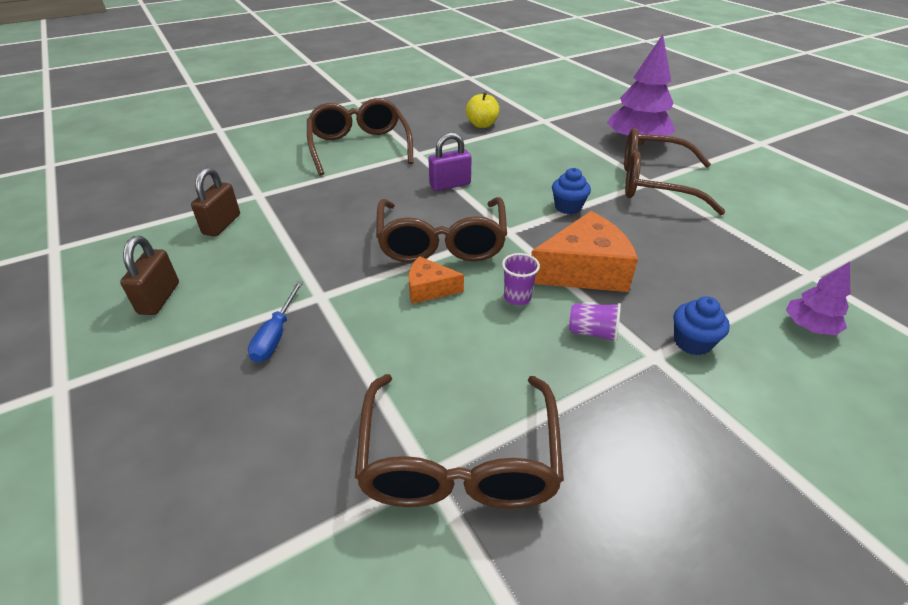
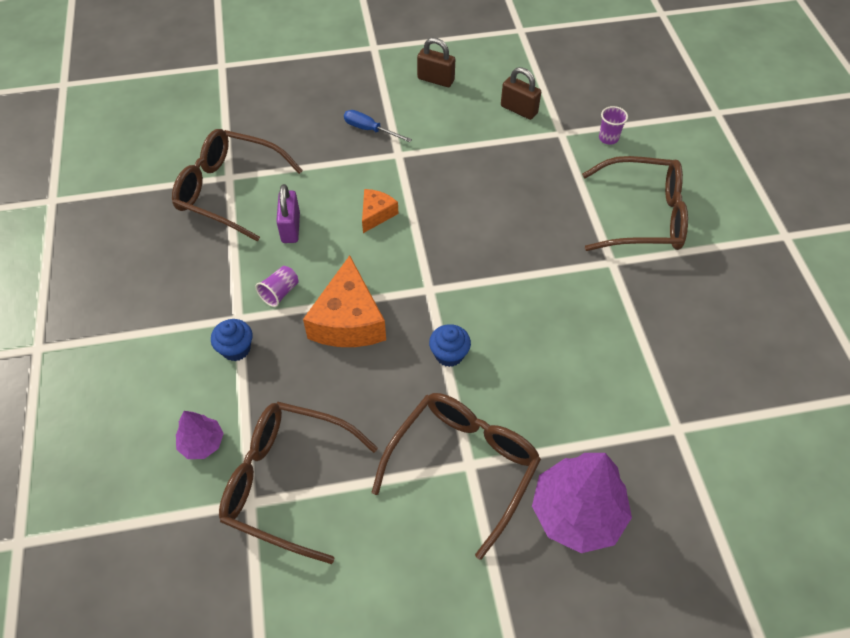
camera: 110 degrees right, 15 degrees up
(441, 242) = (432, 237): brown glasses -> brown glasses (286, 482)
(450, 185) = (530, 271): purple padlock -> purple padlock (291, 228)
(482, 125) = (677, 349): yellow apple -> none
(517, 297) = (340, 263): purple cup -> purple cup (608, 138)

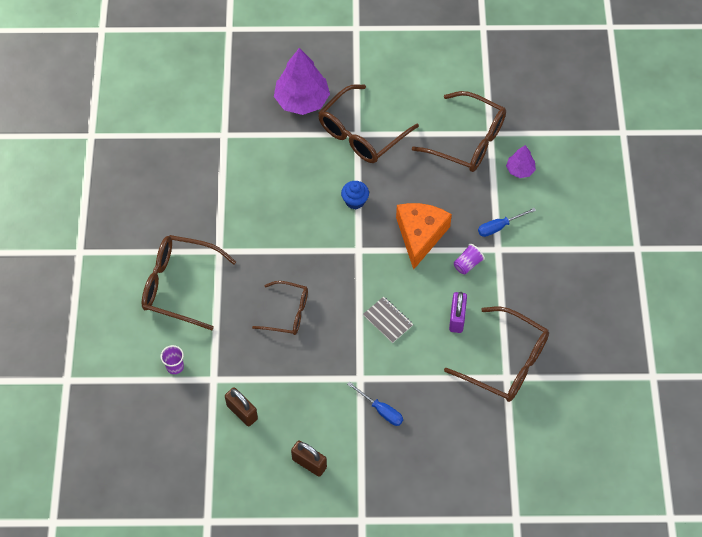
camera: 170 degrees left, 5 degrees up
(236, 349) = (499, 227): blue cupcake -> blue screwdriver
(376, 214) = (388, 320): orange cheese -> grey notebook
(500, 205) = (287, 313): none -> brown glasses

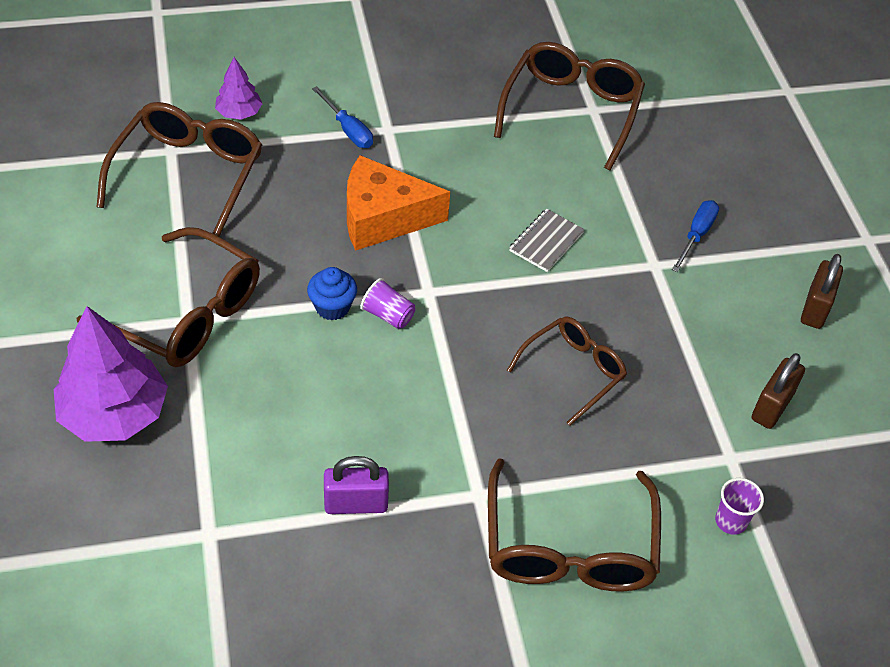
camera: 105 degrees left, 10 degrees down
(287, 313) = (573, 371): brown glasses -> brown glasses turned 45 degrees clockwise
(457, 318) = (518, 165): purple padlock -> purple padlock (356, 504)
(467, 264) = (422, 160): purple cup -> purple cup (388, 315)

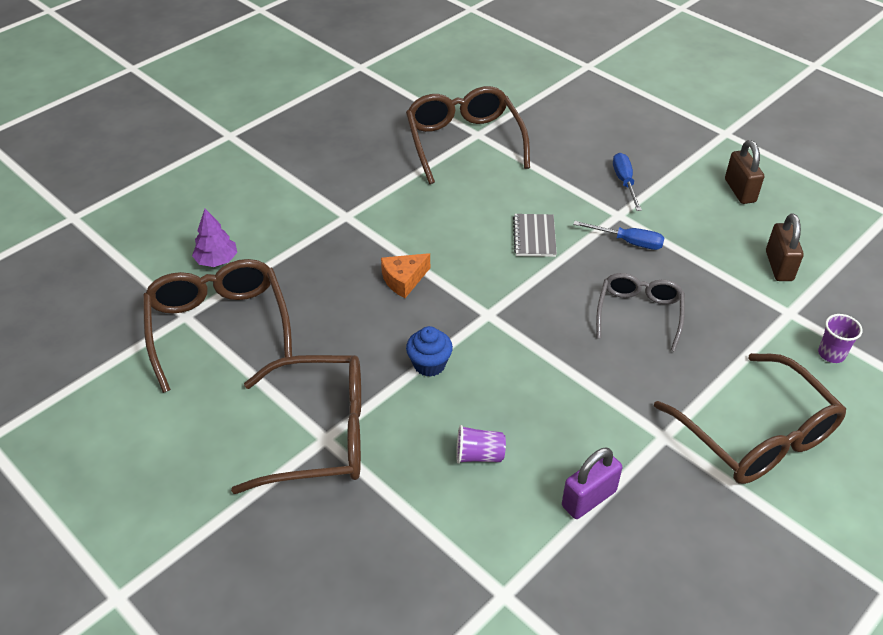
camera: 30 degrees left, 5 degrees down
(114, 413) = (335, 549): purple tree -> none
(348, 130) = (316, 231): blue screwdriver -> blue screwdriver (628, 242)
(383, 217) = (404, 280): orange cheese -> orange cheese, size x0.54
(388, 315) = (476, 347): purple cup -> purple cup (479, 455)
(573, 371) = (639, 313): brown glasses -> grey glasses

